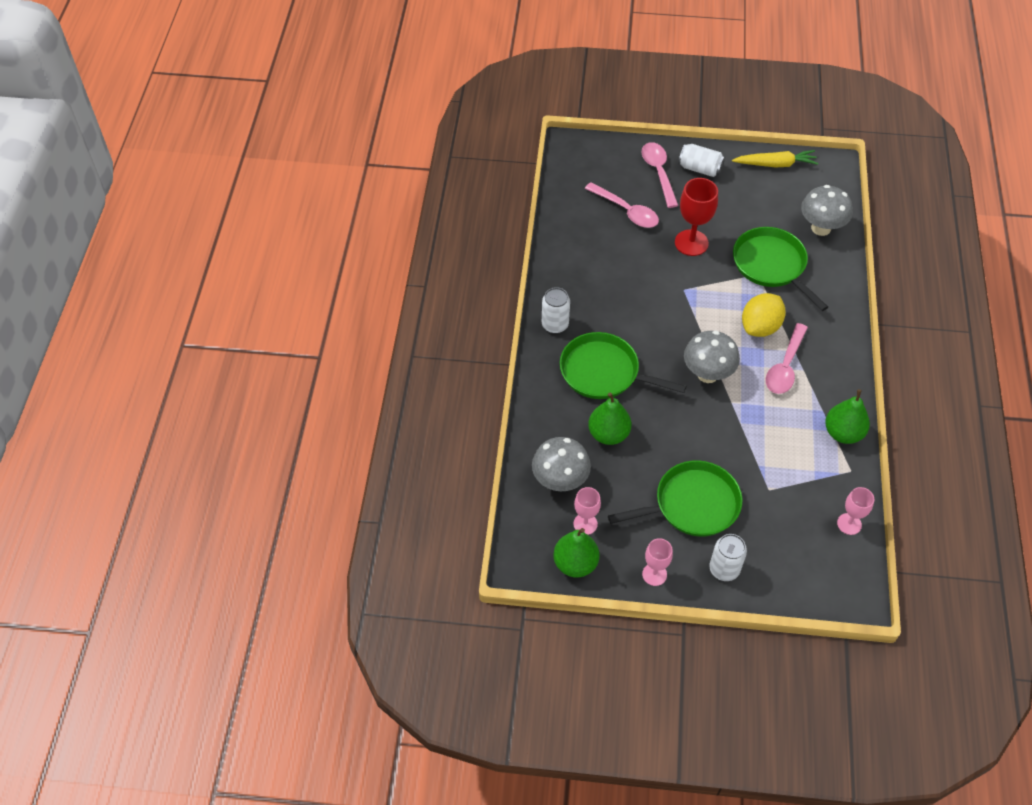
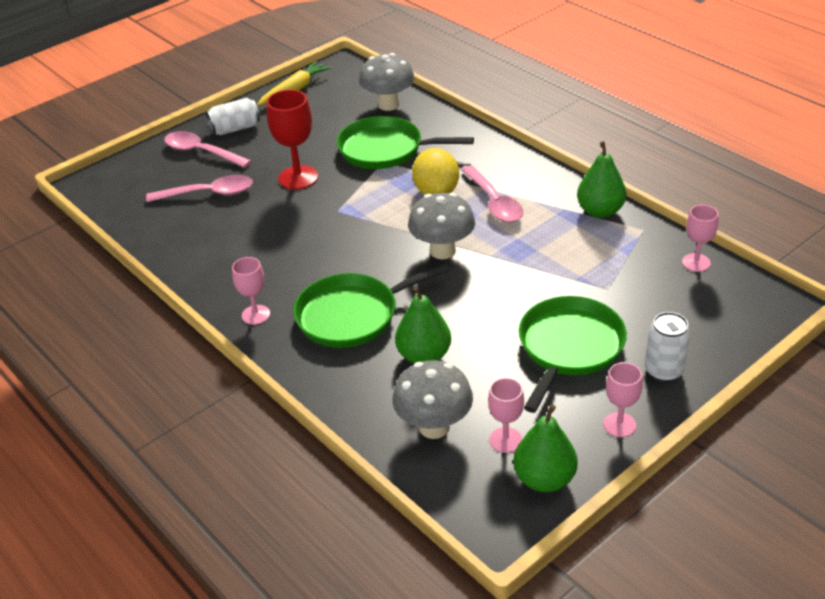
camera: 45 degrees left, 15 degrees down
(555, 325) = (256, 315): white can -> pink goblet

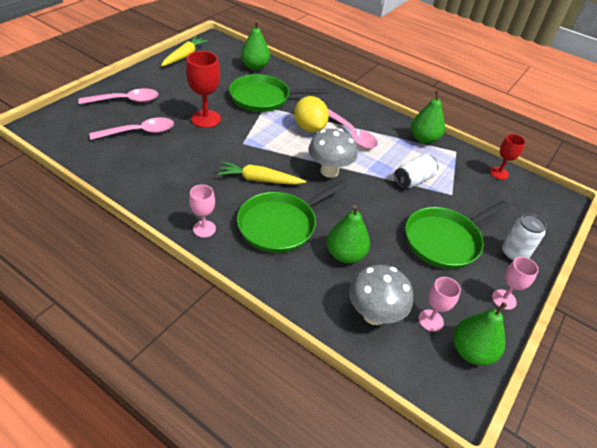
camera: 20 degrees left, 5 degrees up
(201, 152) = (125, 100): pink spoon -> pink spoon turned 150 degrees clockwise
(235, 129) = (147, 83): white can -> white can (413, 180)
(344, 259) = (259, 180): none -> yellow carrot
(388, 105) = (255, 67): grey mushroom -> green pear
(569, 347) = (444, 240): green pan -> green pan turned 135 degrees counterclockwise
(696, 262) = (499, 173): pink goblet -> red goblet

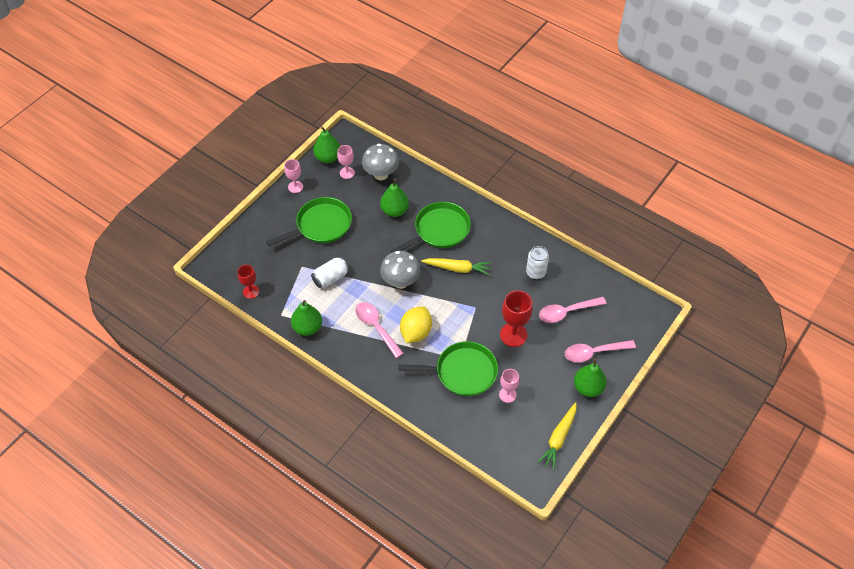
camera: 175 degrees left, 10 degrees up
(204, 229) = (492, 224): pink goblet -> pink goblet (507, 395)
(255, 67) = (476, 427): green pear -> green pear (588, 388)
(309, 128) = (416, 332): yellow lemon -> yellow lemon turned 45 degrees clockwise
(514, 254) = (273, 218): white can -> white can (535, 272)

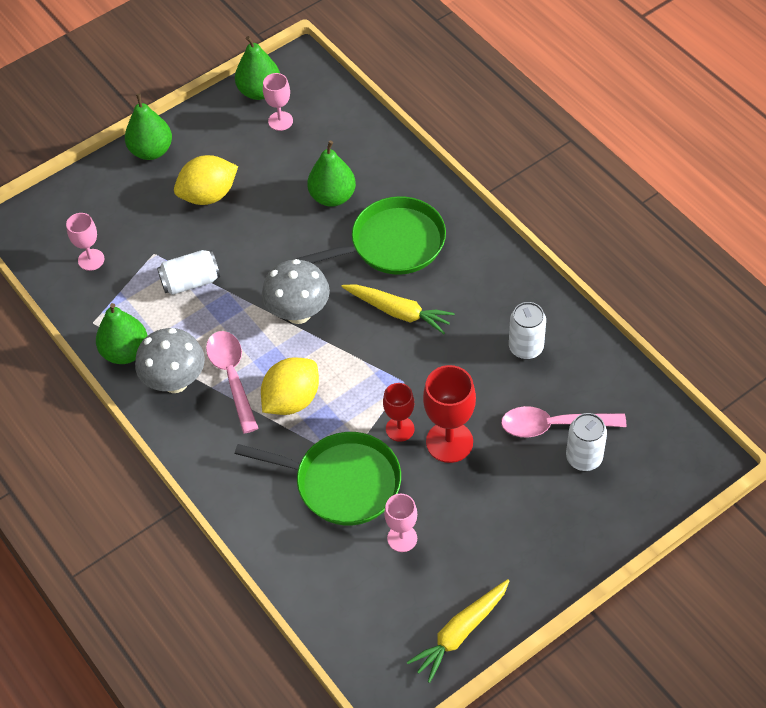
camera: 20 degrees right, 0 degrees up
(251, 291) = (61, 275): red goblet -> red goblet (400, 429)
(295, 187) = (192, 127): pink goblet -> pink goblet (91, 260)
(321, 225) = (208, 195): green pan -> yellow lemon
(381, 174) = (333, 135): grey mushroom -> grey mushroom (175, 381)
(588, 388) = (542, 561): green pear -> green pear (151, 151)
(589, 326) = (584, 458): none -> white can
(594, 353) = (574, 504): pink spoon -> none

